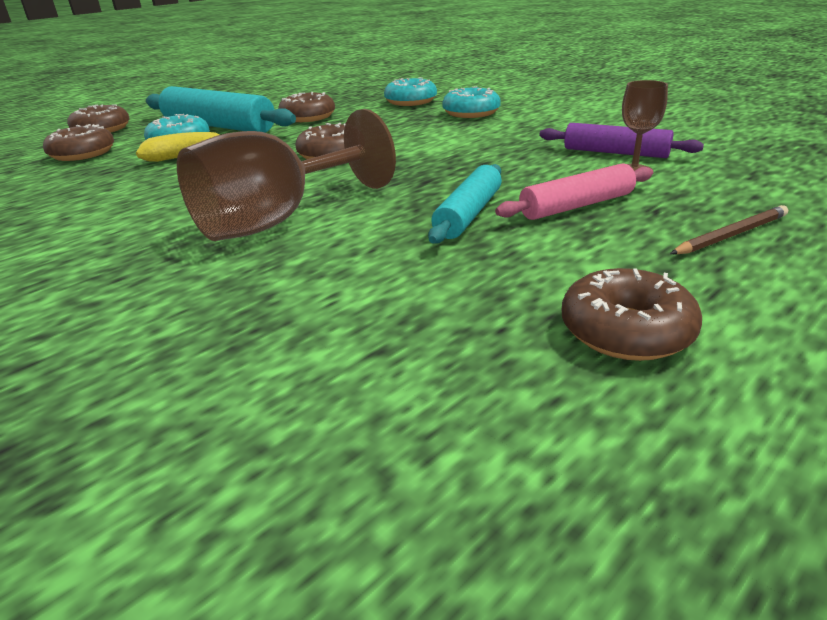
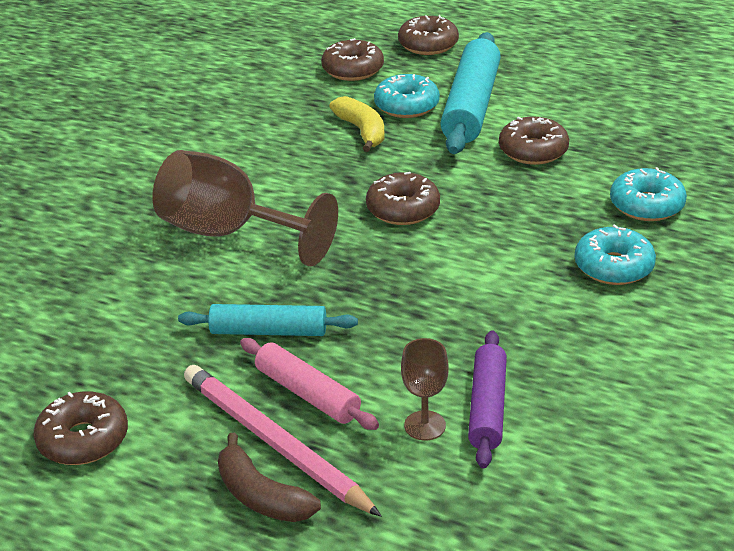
camera: 70 degrees right, 5 degrees up
(649, 224) = (274, 443): none -> pink pencil
(730, 235) = (261, 496): brown pencil -> brown banana

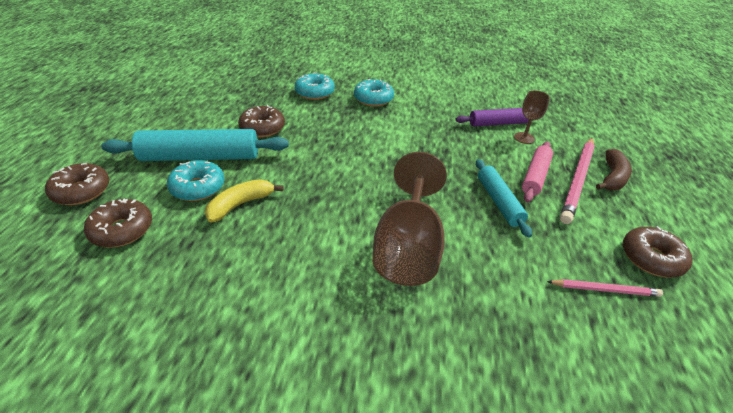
camera: 110 degrees left, 5 degrees up
(73, 367) = (604, 289): none -> pink pencil
(403, 209) = (345, 169): brown donut -> none

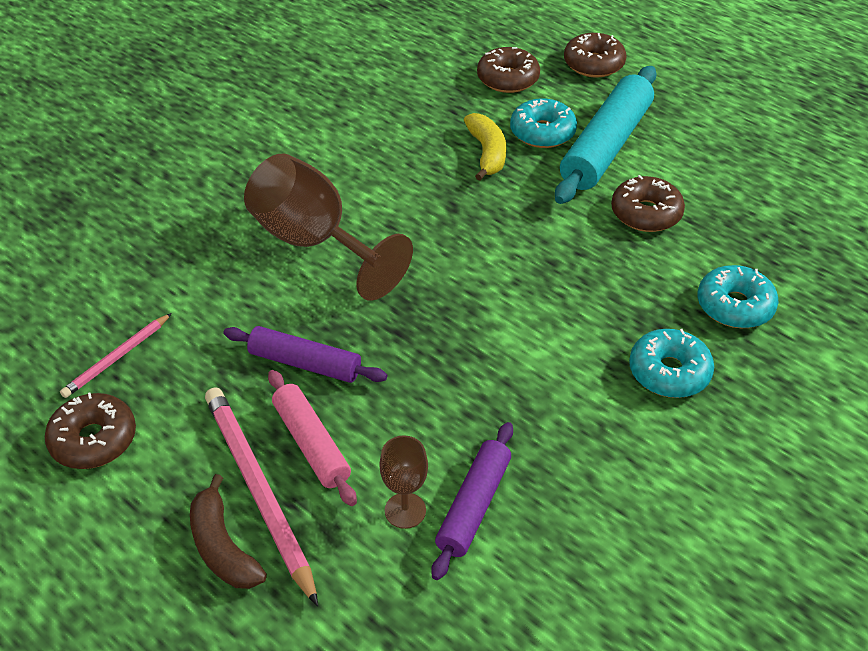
camera: 125 degrees right, 5 degrees up
(498, 202) = (305, 363): turquoise rolling pin -> purple rolling pin

